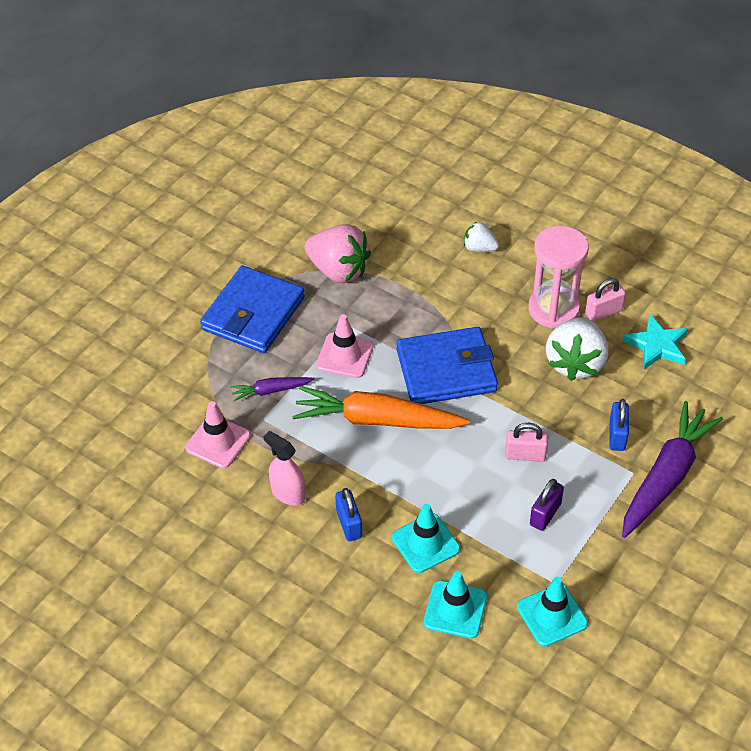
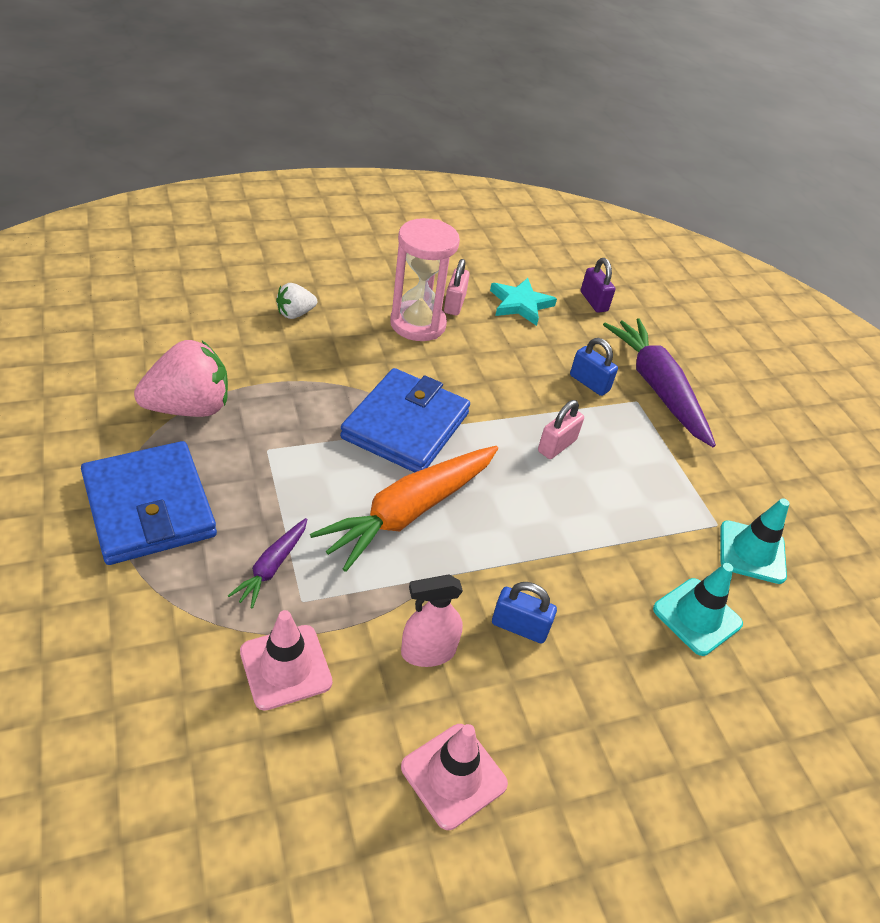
camera: 60 degrees left, 5 degrees down
(345, 356) = (301, 478): pink traffic cone -> pink traffic cone (453, 775)
(425, 543) = (597, 583): turquoise traffic cone -> none
(545, 514) = (634, 479): purple padlock -> purple padlock (593, 301)
(575, 363) = (489, 352): white strawberry -> none

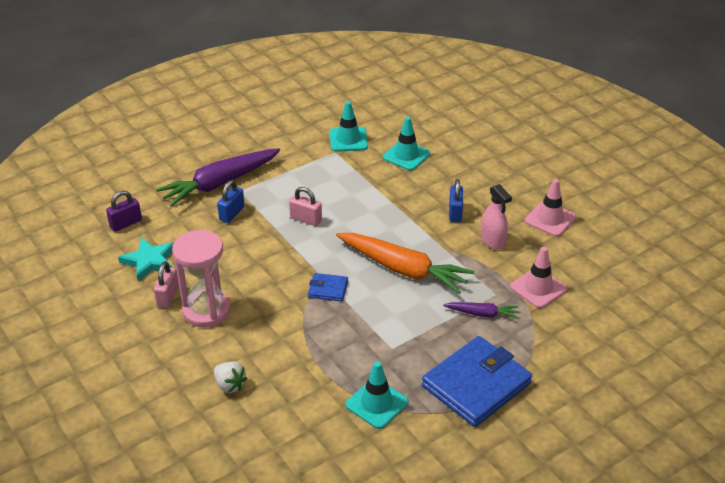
camera: 100 degrees left, 5 degrees down
(189, 408) = (377, 403): pink strawberry -> turquoise traffic cone
(406, 426) = (328, 289): blue wallet -> blue wallet, size x0.46
(454, 304) = (168, 296): pink padlock -> pink padlock turned 75 degrees counterclockwise

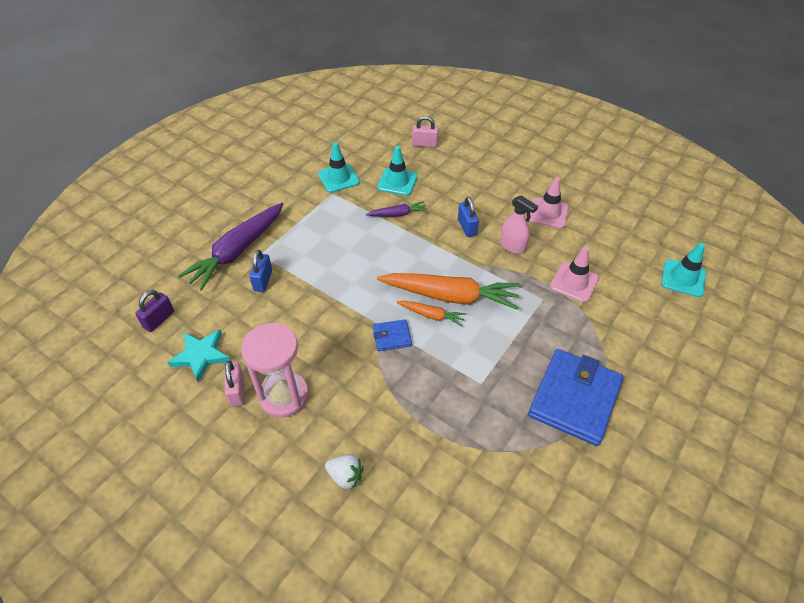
camera: 20 degrees left, 10 degrees up
(306, 219) = (337, 268): pink padlock -> pink padlock (424, 144)
(375, 281) = (431, 315): none -> orange carrot
(377, 403) = (497, 449): turquoise traffic cone -> turquoise traffic cone (683, 278)
(482, 314) = (541, 322): purple carrot -> purple carrot (397, 214)

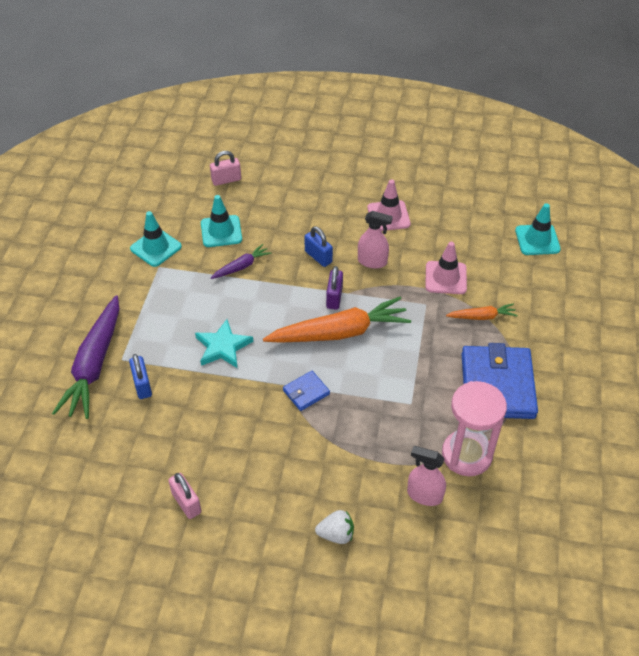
camera: 25 degrees left, 0 degrees up
(159, 320) = (56, 466): purple padlock -> purple padlock (334, 297)
(201, 355) = (126, 484): turquoise star -> turquoise star (223, 347)
(284, 396) = (235, 488): pink hourglass -> pink hourglass (467, 455)
(431, 315) = (332, 358): orange carrot -> orange carrot (482, 317)
(447, 475) = (424, 495): none -> pink spray bottle

